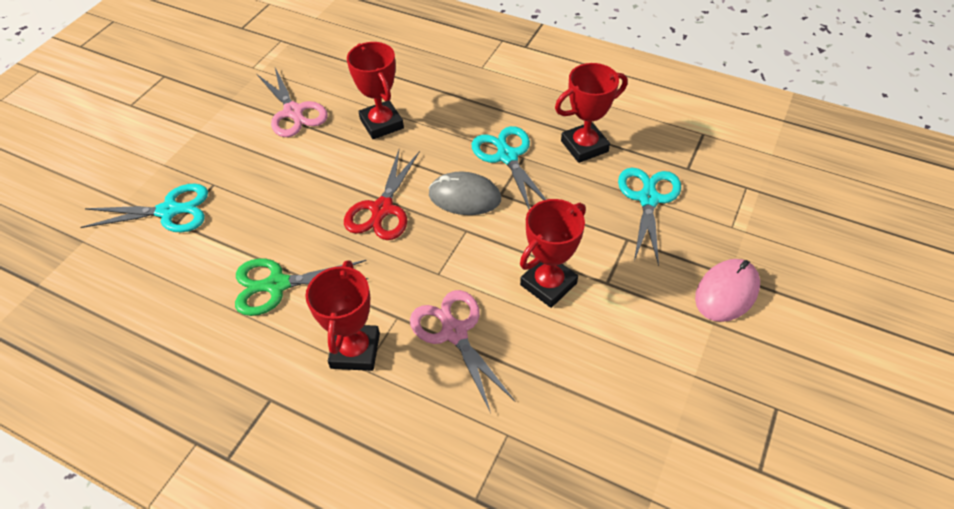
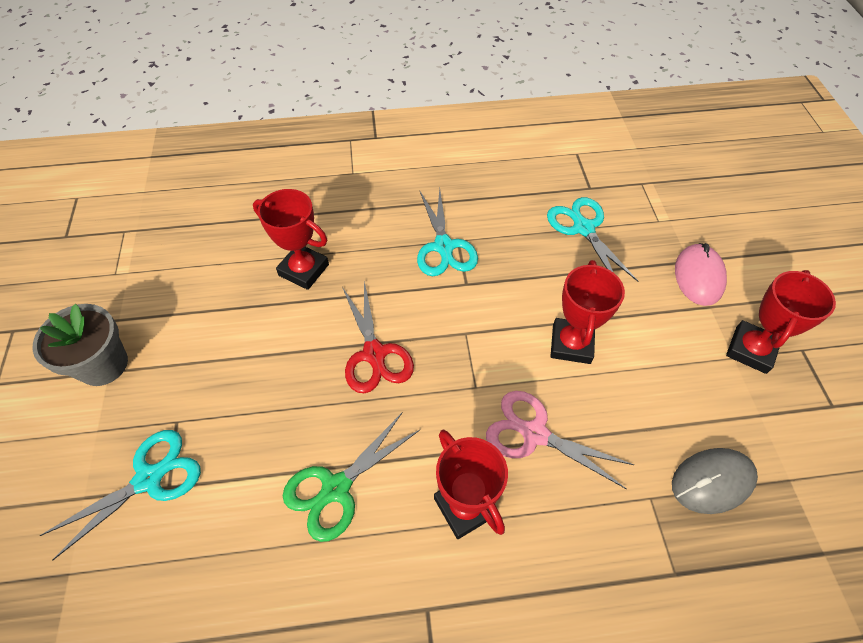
camera: 35 degrees left, 5 degrees up
(199, 124) = (103, 364): none -> grey flower pot
(293, 112) = (202, 300): pink scissors -> none
(464, 197) = (438, 302): grey mouse -> grey mouse (712, 481)
(507, 157) = (444, 246): turquoise scissors -> turquoise scissors turned 135 degrees counterclockwise
(584, 146) = (498, 206): red trophy -> red trophy (750, 350)

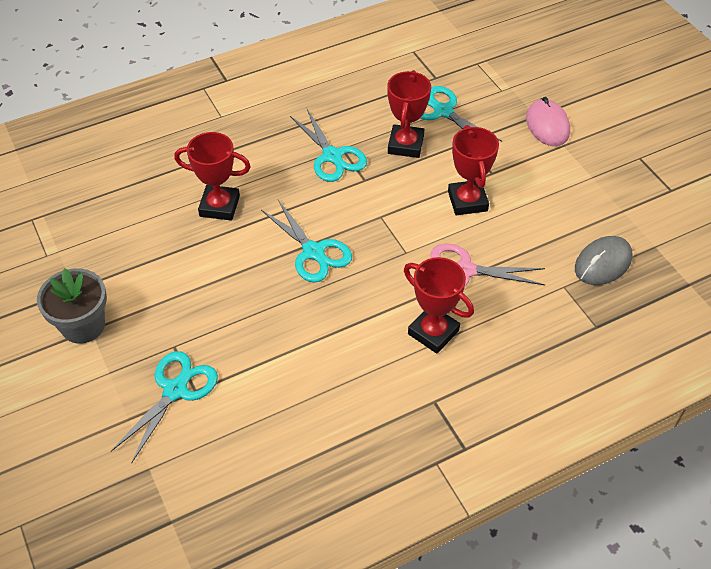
camera: 20 degrees left, 5 degrees down
(336, 488) = (330, 350): green scissors -> none
(374, 353) = (313, 252): red scissors -> turquoise scissors
(750, 350) = (602, 168): red trophy -> red trophy (405, 145)

